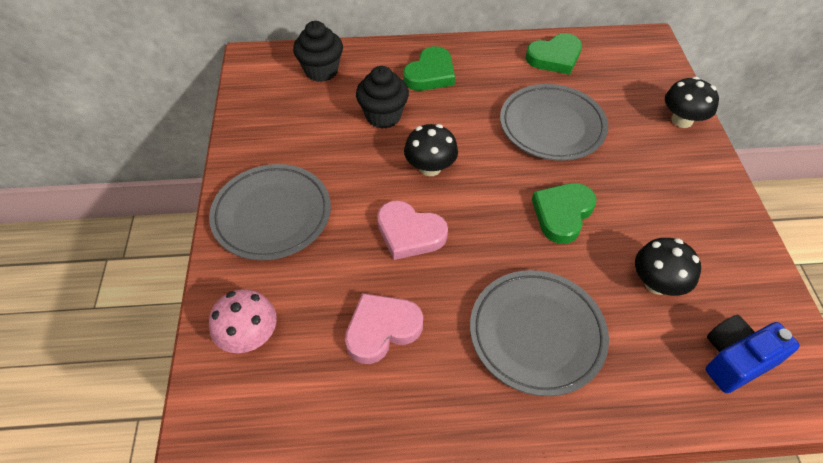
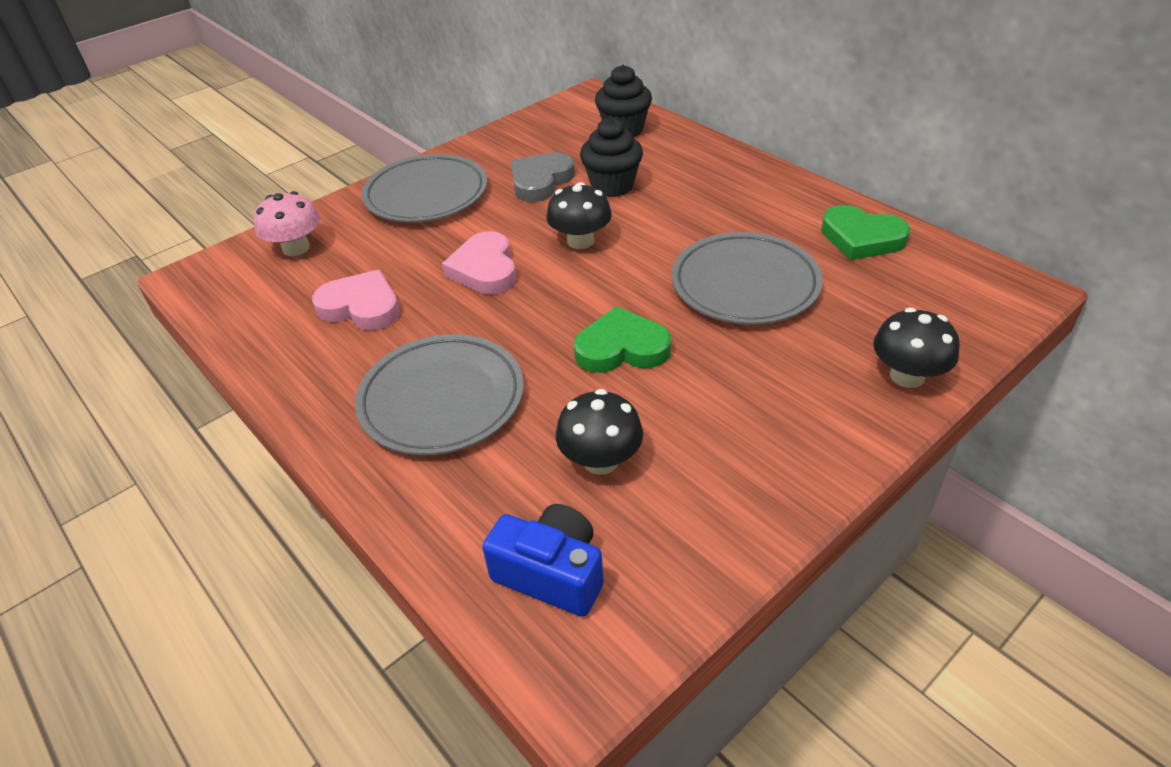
camera: 55 degrees right, 10 degrees down
(333, 145) = (540, 181): none -> grey heart
(430, 74) = (708, 181): green heart -> none

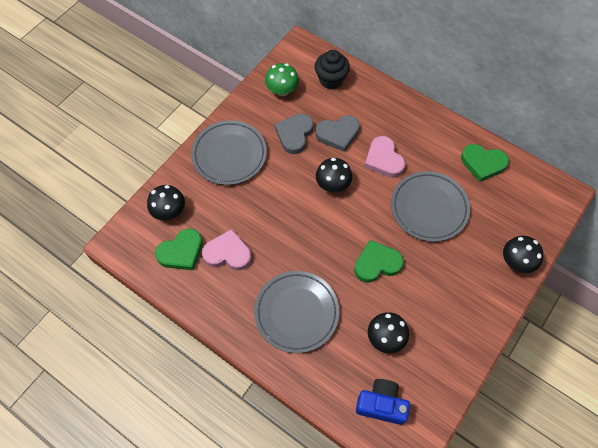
camera: 15 degrees left, 20 degrees up
(286, 297) = (181, 252): none -> green heart
(296, 248) = (169, 211): pink mushroom -> black mushroom
(484, 269) = (286, 214): pink heart -> pink heart (384, 159)
(542, 135) = (282, 90): none -> green mushroom
(612, 186) = (338, 134): black cupcake -> grey heart

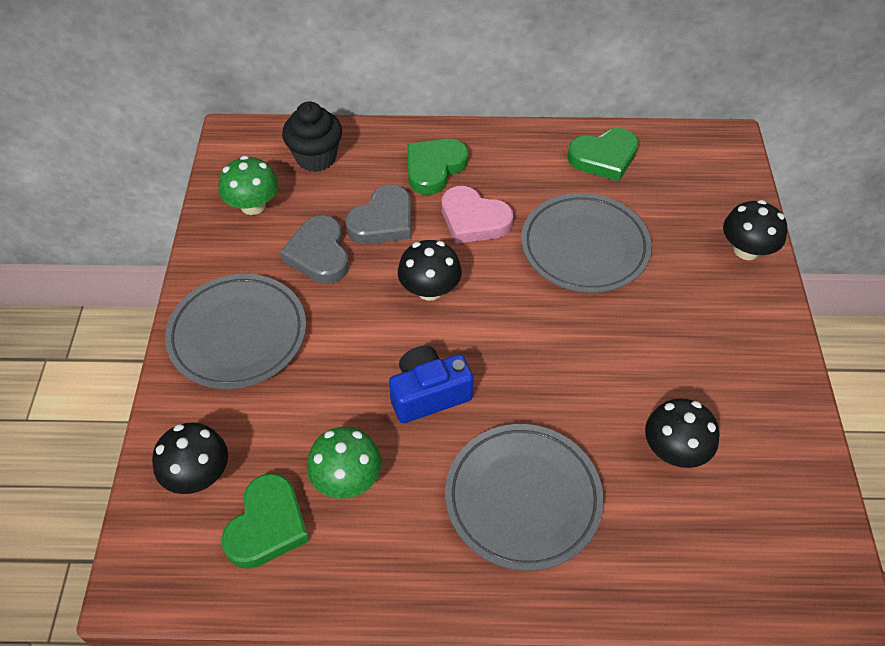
camera: 35 degrees left, 10 degrees down
(228, 253) = (347, 479): pink heart -> green mushroom
(377, 263) = (578, 358): green heart -> green heart (434, 168)
(381, 404) = (748, 547): blue camera -> blue camera (428, 394)

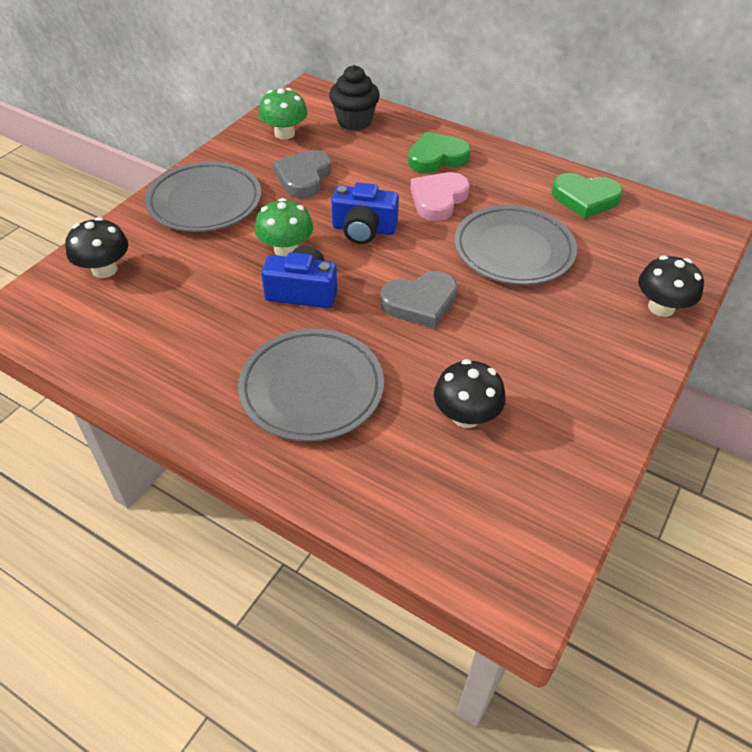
camera: 30 degrees right, 5 degrees down
(267, 525) = (120, 318): green heart -> none
(347, 479) = (197, 317): green mushroom -> green mushroom (286, 249)
(383, 221) = (368, 175): grey heart -> grey heart (420, 303)
(429, 290) = (364, 229): black mushroom -> blue camera
(473, 220) = (438, 199): pink heart -> pink heart turned 60 degrees clockwise

